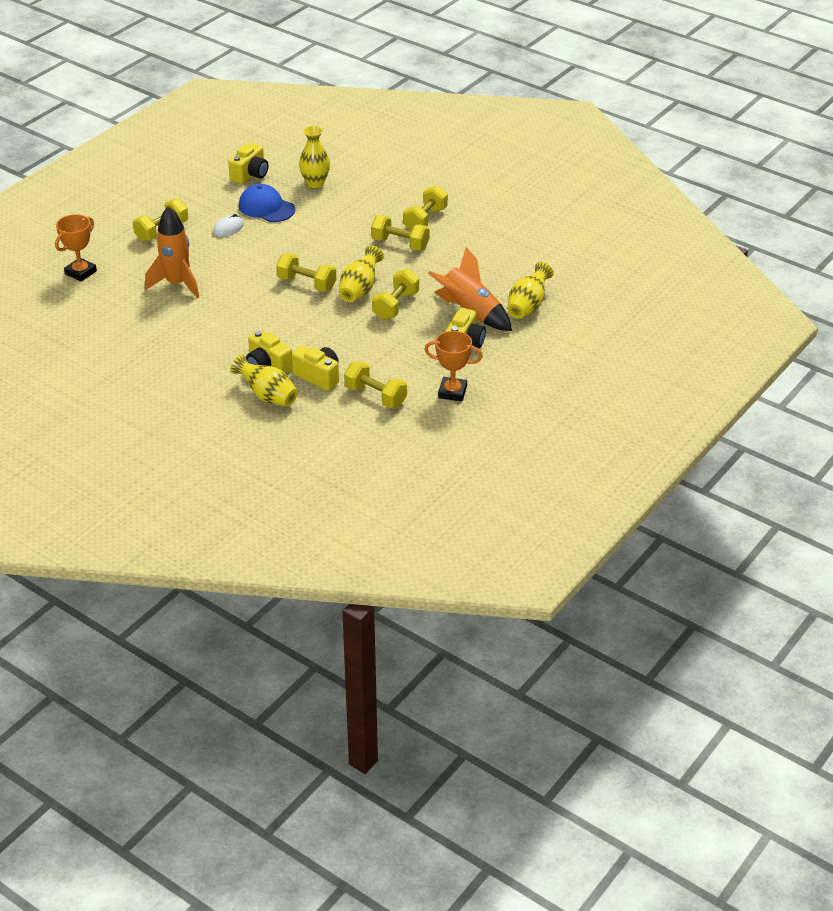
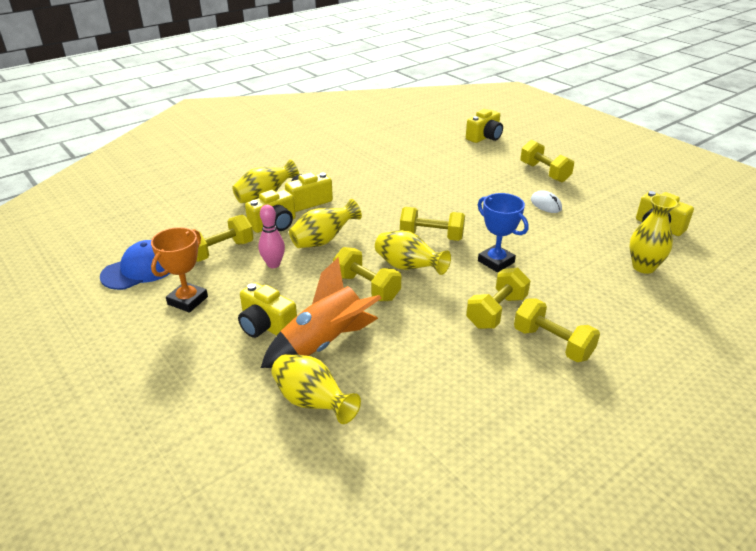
camera: 105 degrees right, 5 degrees down
(80, 272) = (484, 137): orange trophy -> yellow camera
(177, 284) = (454, 173): orange rocket -> none
(266, 207) = (586, 229): blue cap -> blue cap (140, 269)
(307, 284) = (431, 236): yellow dumbbell -> yellow dumbbell turned 60 degrees clockwise
(334, 248) = (496, 262): none -> blue trophy
(335, 341) = (323, 240): none -> yellow vase
(384, 360) = (273, 264): none -> pink bowling pin

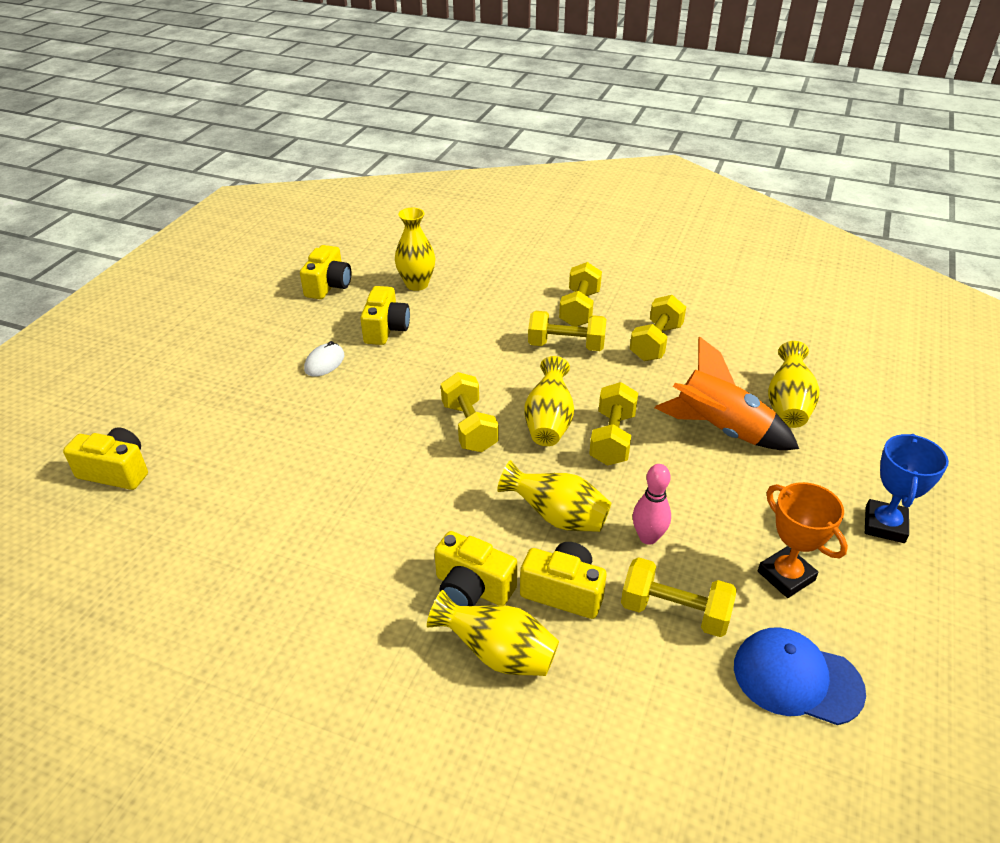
camera: 120 degrees left, 5 degrees up
(187, 300) = (786, 576): orange trophy -> orange trophy turned 60 degrees clockwise
(266, 326) = (745, 482): yellow camera -> yellow camera (386, 329)
(496, 262) = (482, 367): blue trophy -> blue trophy (884, 525)
(544, 172) = (230, 382): yellow dumbbell -> yellow dumbbell (656, 342)

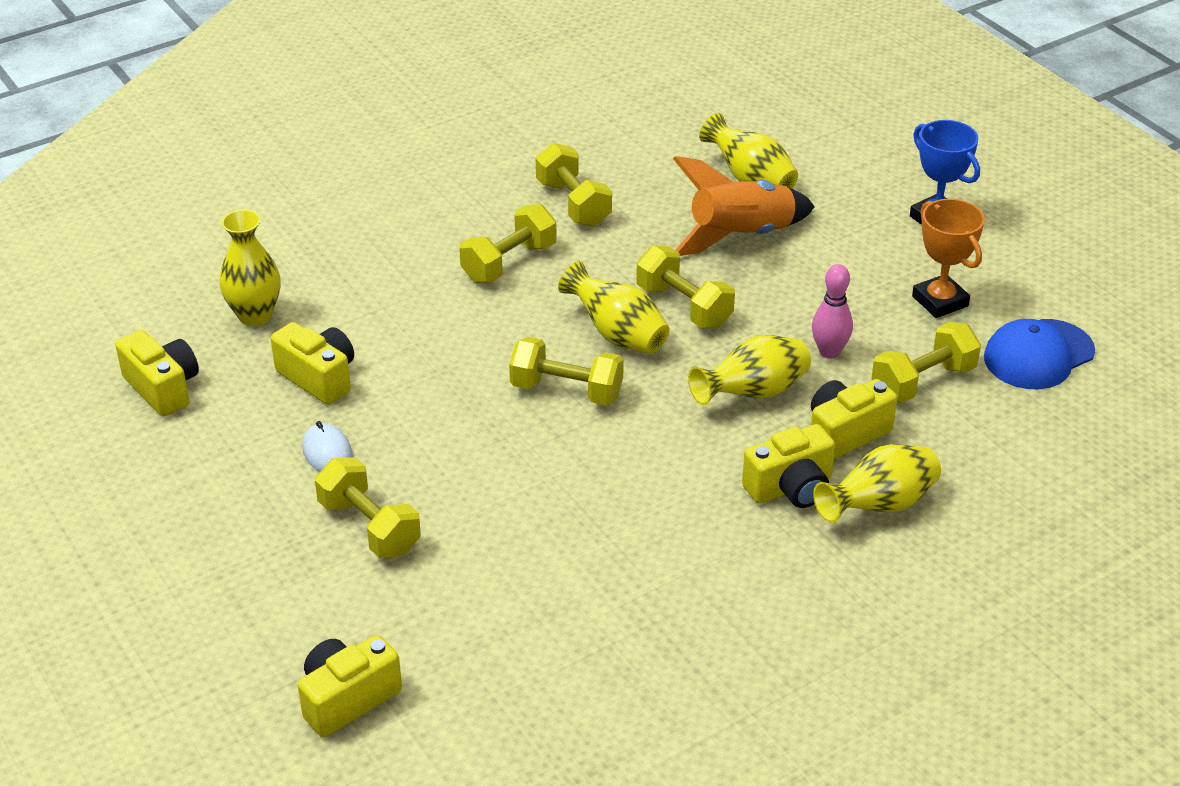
camera: 55 degrees left, 0 degrees up
(579, 309) = (456, 222): yellow dumbbell -> yellow dumbbell (369, 527)
(786, 576) = (940, 301): orange trophy -> orange trophy turned 60 degrees clockwise

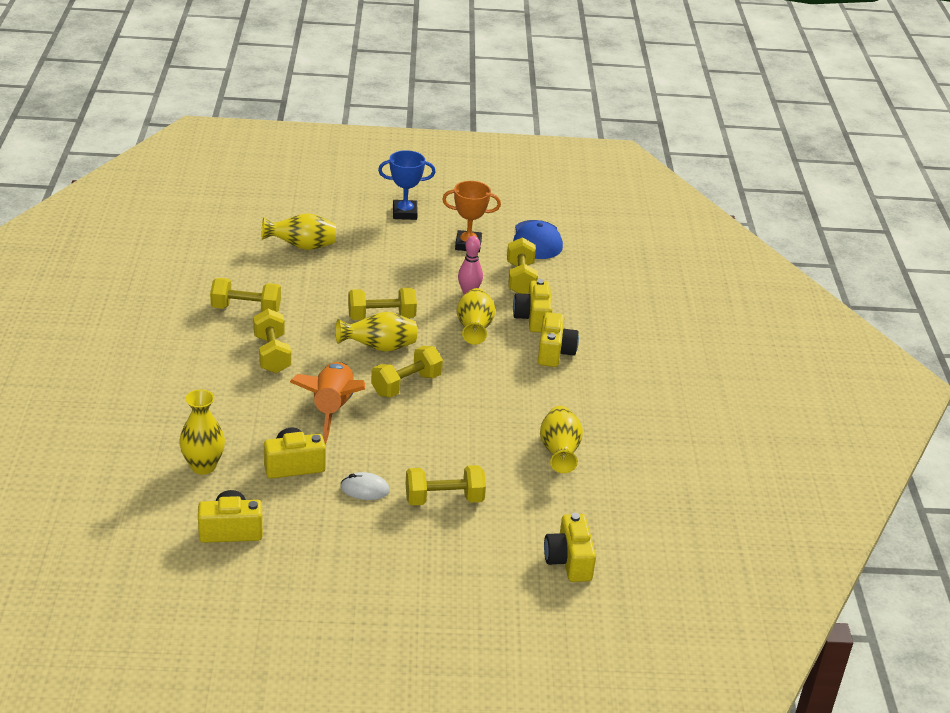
camera: 60 degrees left, 5 degrees down
(740, 236) = (346, 273): orange rocket -> orange rocket (332, 410)
(879, 505) = (592, 334): yellow vase -> yellow vase (559, 453)

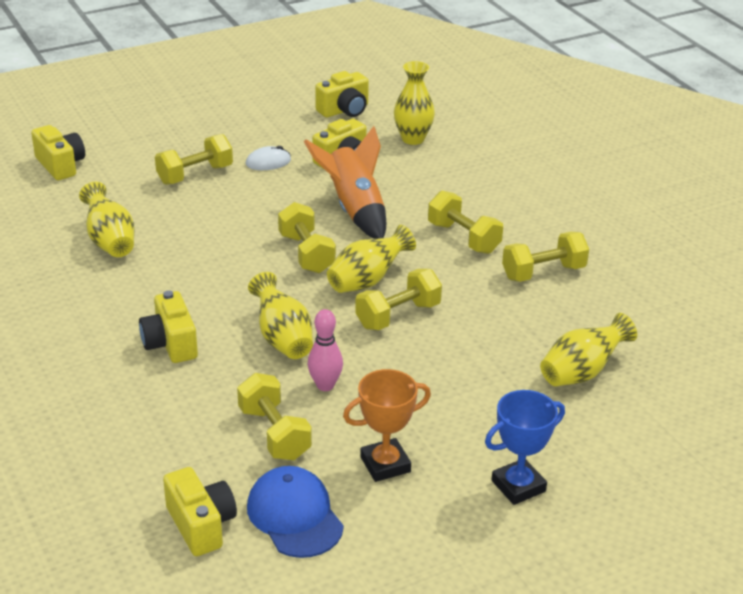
camera: 155 degrees right, 0 degrees up
(406, 385) = (306, 253): yellow dumbbell -> yellow dumbbell turned 45 degrees counterclockwise
(533, 318) = (222, 379): yellow camera -> yellow camera (201, 525)

